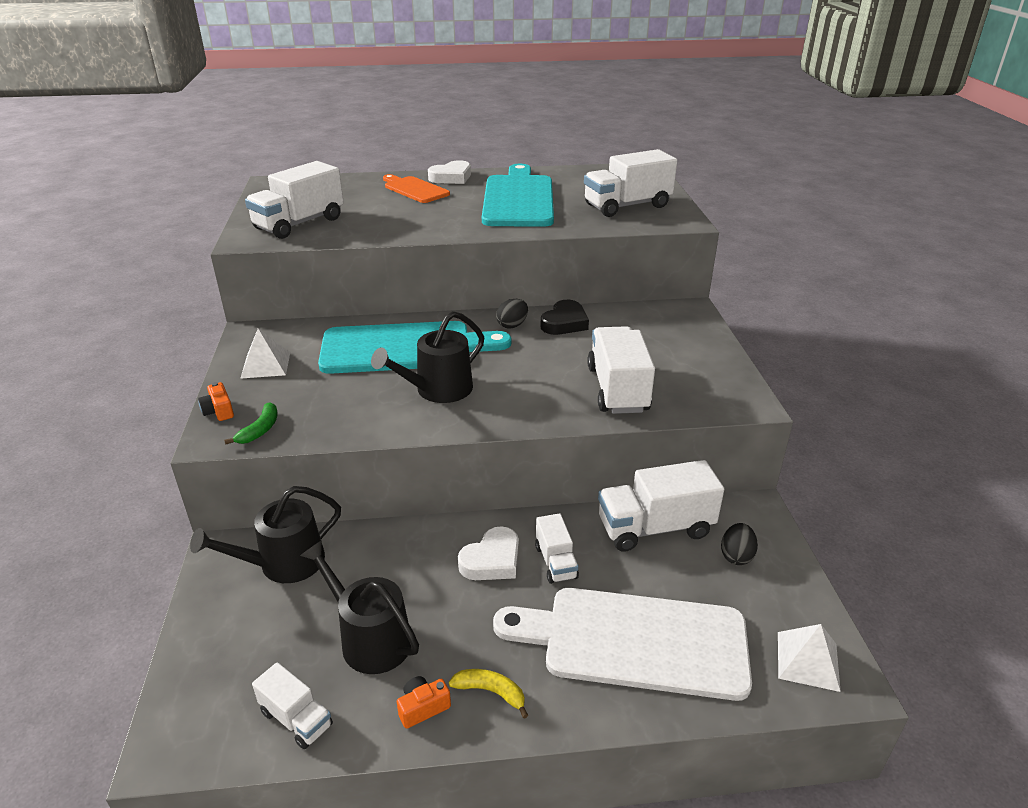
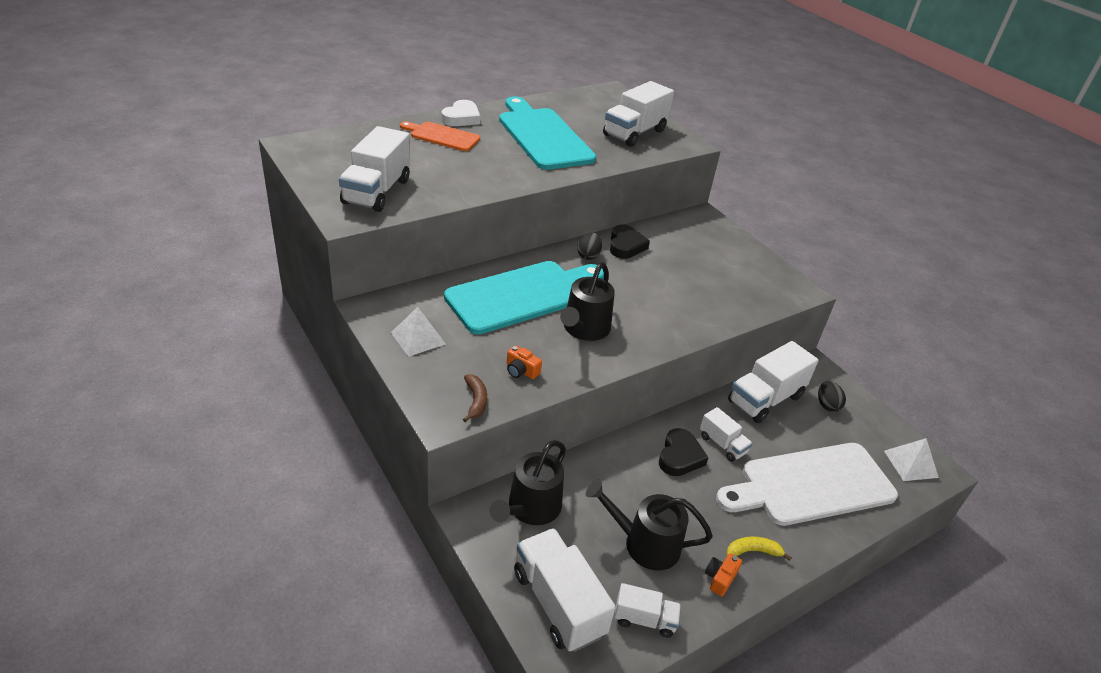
camera: 30 degrees left, 5 degrees up
(219, 411) = (422, 393): orange camera -> orange camera (521, 371)
(260, 430) = (476, 401): green banana -> brown banana
(492, 560) = (680, 456): white heart -> black heart
(617, 389) = (711, 298): white truck -> white truck (558, 603)

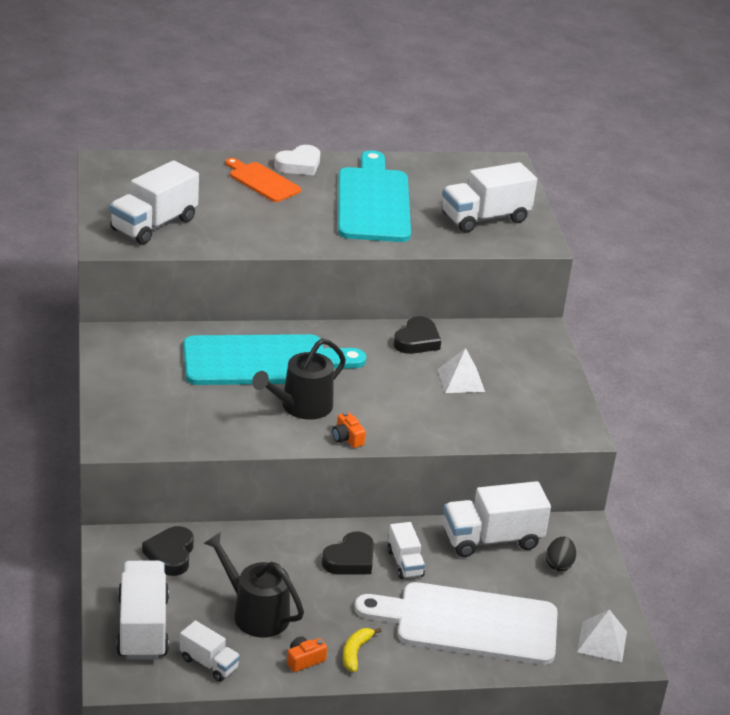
camera: 25 degrees right, 5 degrees down
(418, 338) = (134, 373): white pyramid -> white pyramid (461, 380)
(476, 401) = (149, 437): brown banana -> none
(521, 371) = (209, 425): orange camera -> orange camera (347, 438)
(531, 508) = (170, 554): black watering can -> black heart
(588, 256) = (365, 341): black egg -> none
(753, 551) = (355, 652): yellow banana -> yellow banana turned 90 degrees counterclockwise

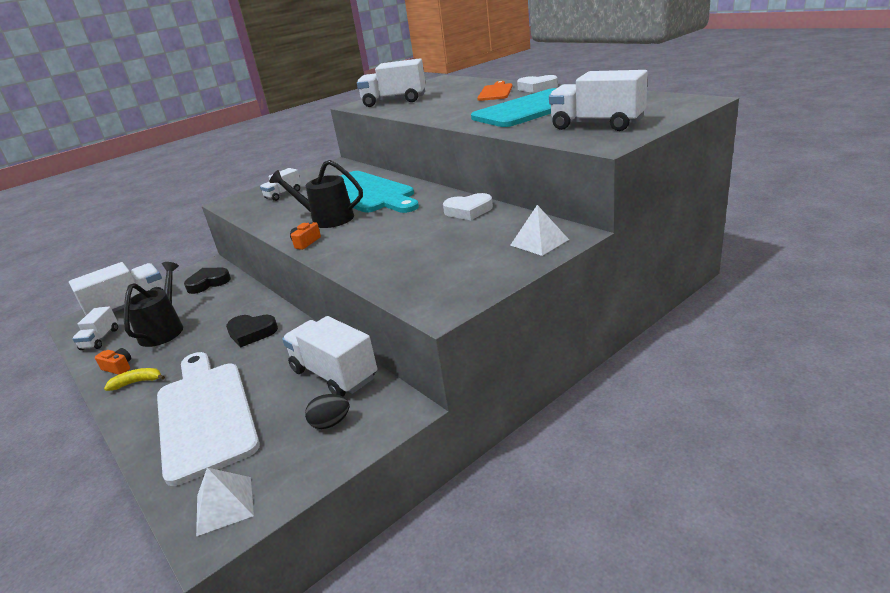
camera: 65 degrees right, 5 degrees down
(405, 563) = (265, 353): white truck -> white truck (283, 194)
(417, 340) = (468, 211): black heart -> white heart
(461, 380) = (440, 241): white pyramid -> white pyramid (539, 242)

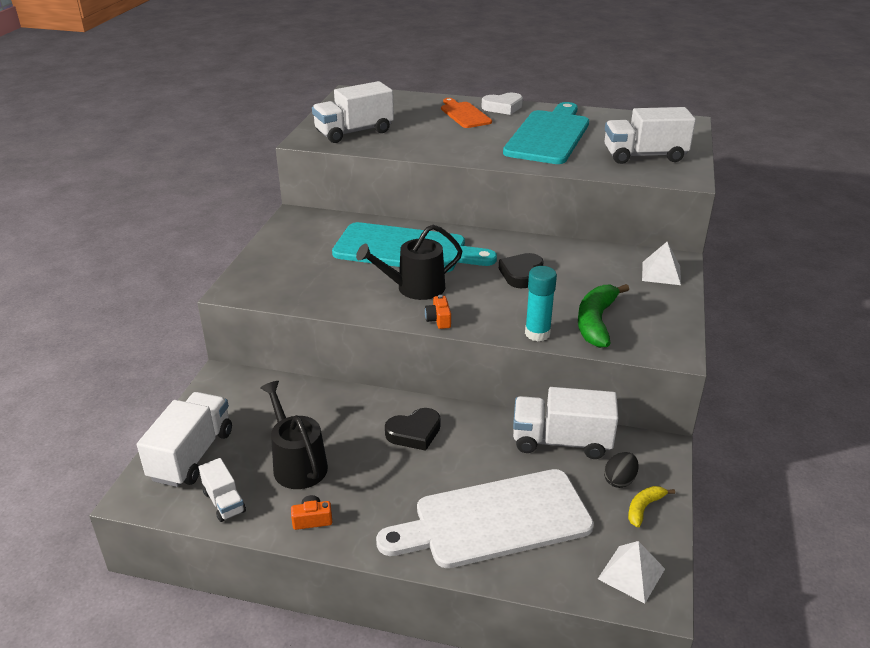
camera: 40 degrees left, 5 degrees up
(137, 382) = (365, 523): yellow banana -> yellow banana (644, 508)
(204, 414) = (494, 520): white cutting board -> white cutting board turned 45 degrees counterclockwise
(208, 283) = (261, 397): black heart -> black heart (521, 274)
(283, 194) = (297, 267): white truck -> none
(354, 267) = (537, 334): none -> turquoise glue stick
(413, 269) = (596, 322): none -> green banana
(468, 211) = (552, 252): white heart -> none

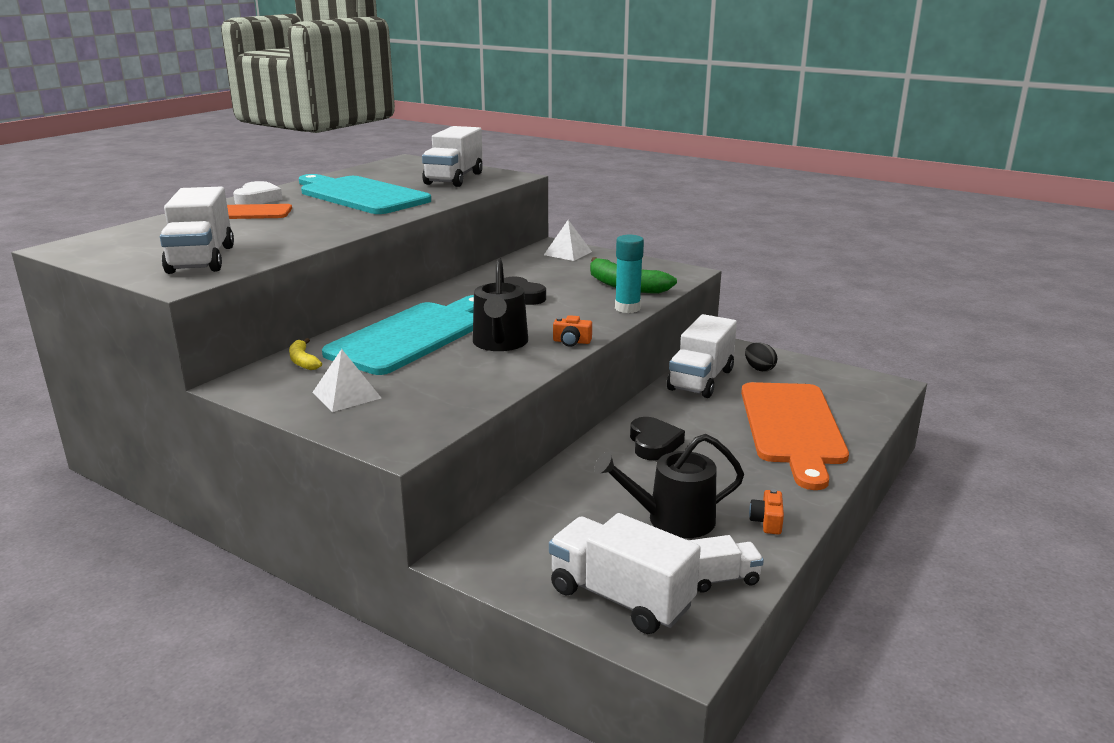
camera: 70 degrees left, 10 degrees down
(494, 520) = (793, 427): white cutting board -> orange cutting board
(631, 574) = (864, 388): white pyramid -> white pyramid (346, 395)
(644, 508) = (794, 367): yellow banana -> yellow banana (303, 361)

